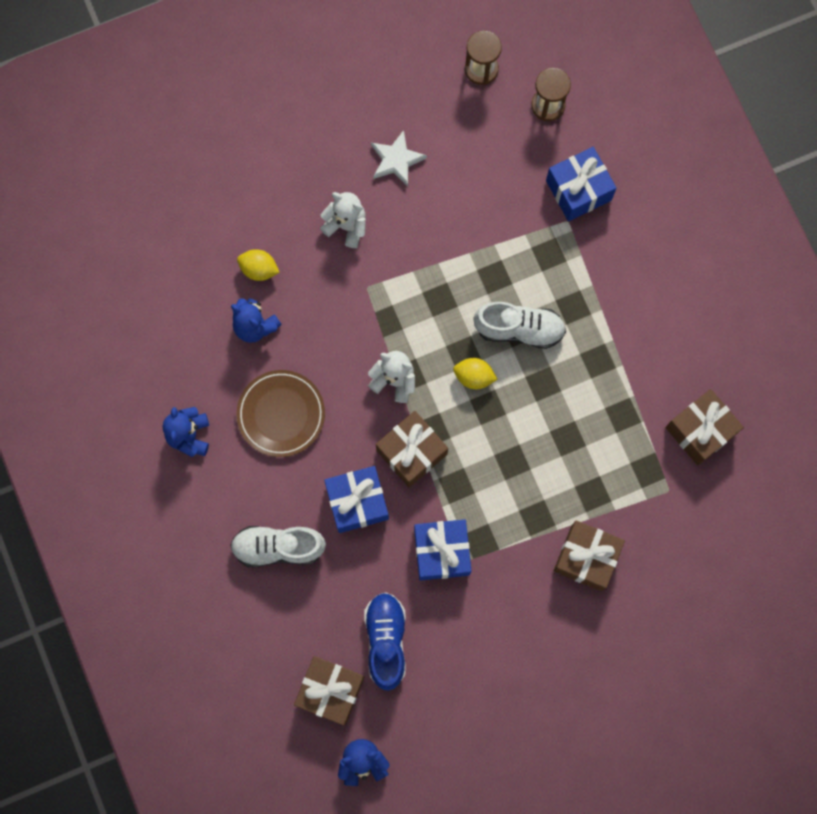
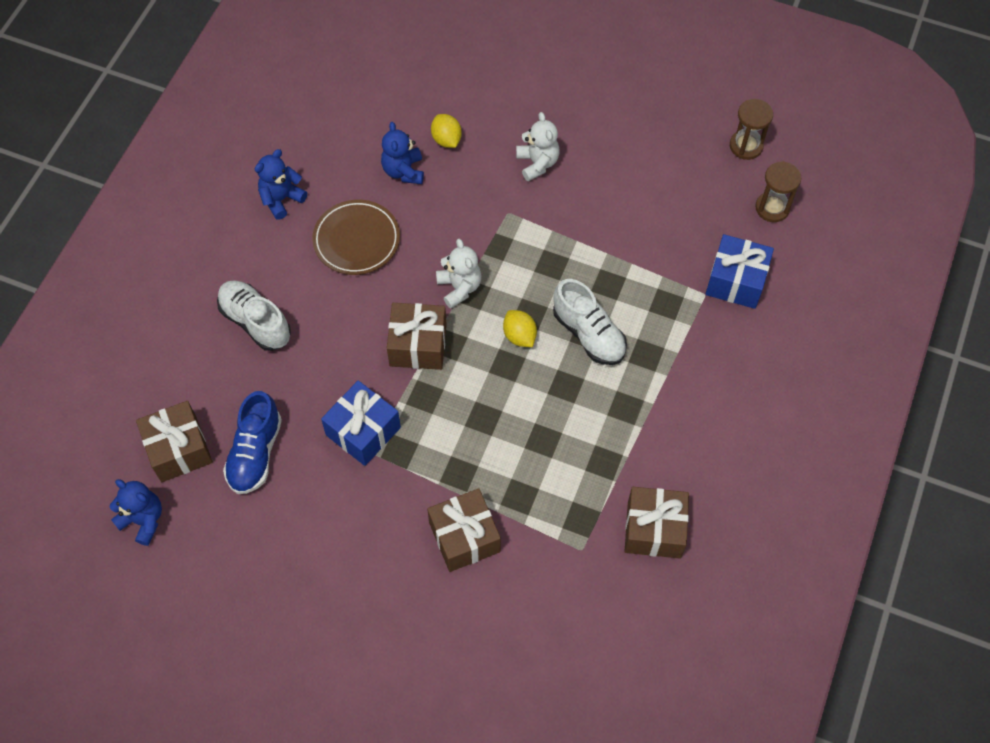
camera: 45 degrees right, 15 degrees down
(357, 502) = (342, 343): blue gift -> none
(386, 640) = (255, 453): blue shoe -> blue shoe turned 150 degrees clockwise
(396, 160) = (619, 152): white star -> none

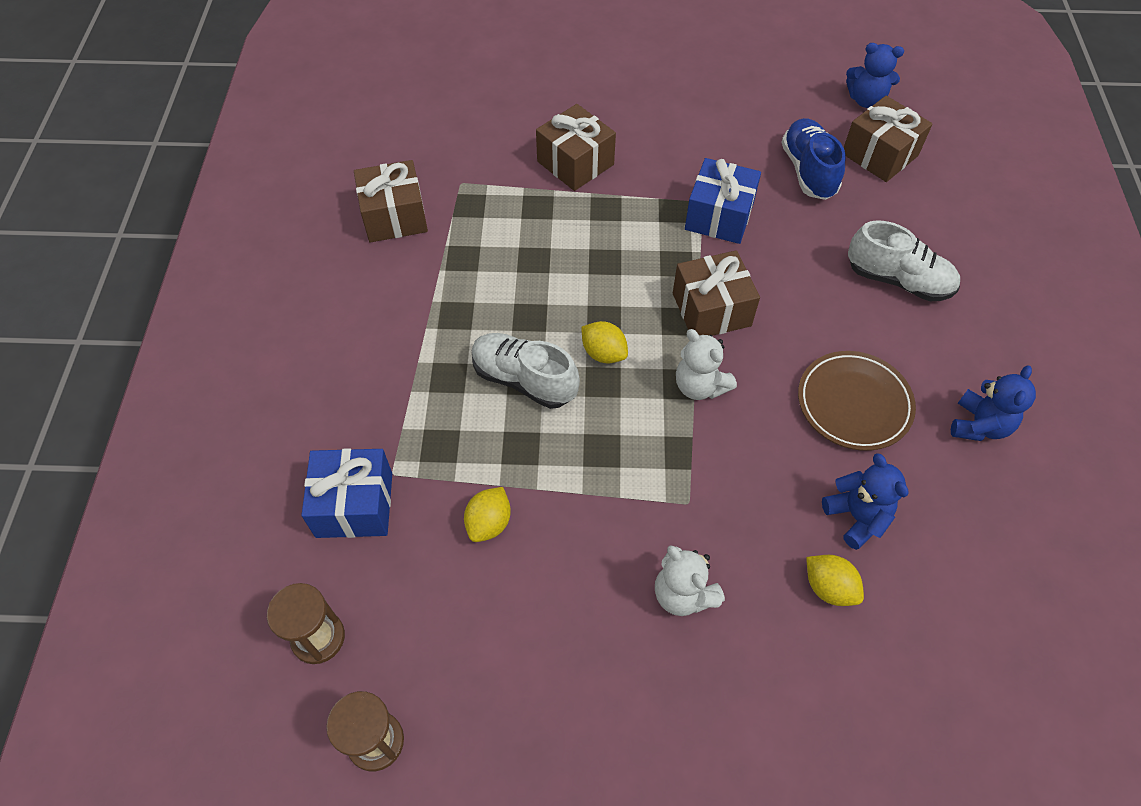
camera: 160 degrees right, 5 degrees down
(646, 241) = (489, 523): none -> yellow lemon

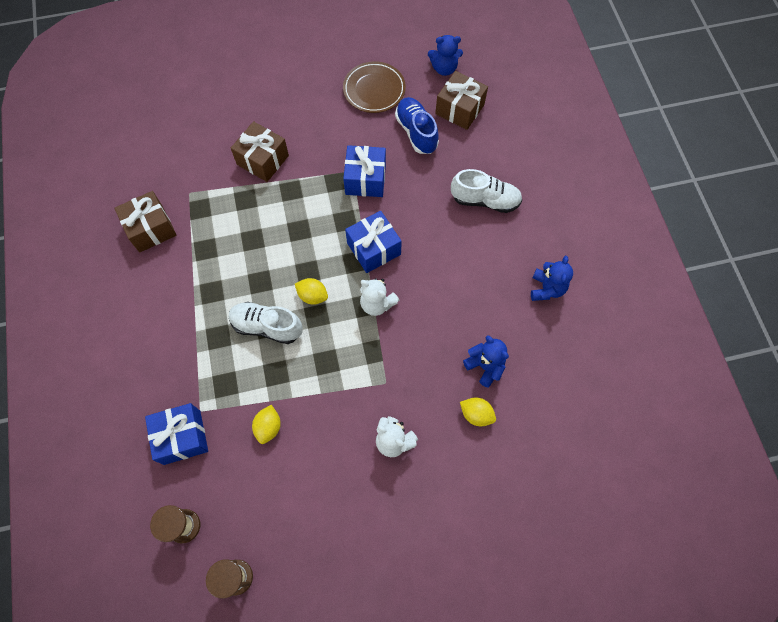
camera: 15 degrees left, 10 degrees up
(711, 309) = (373, 249): brown gift -> blue gift
(854, 403) = (471, 292): brown plate -> brown plate (374, 90)

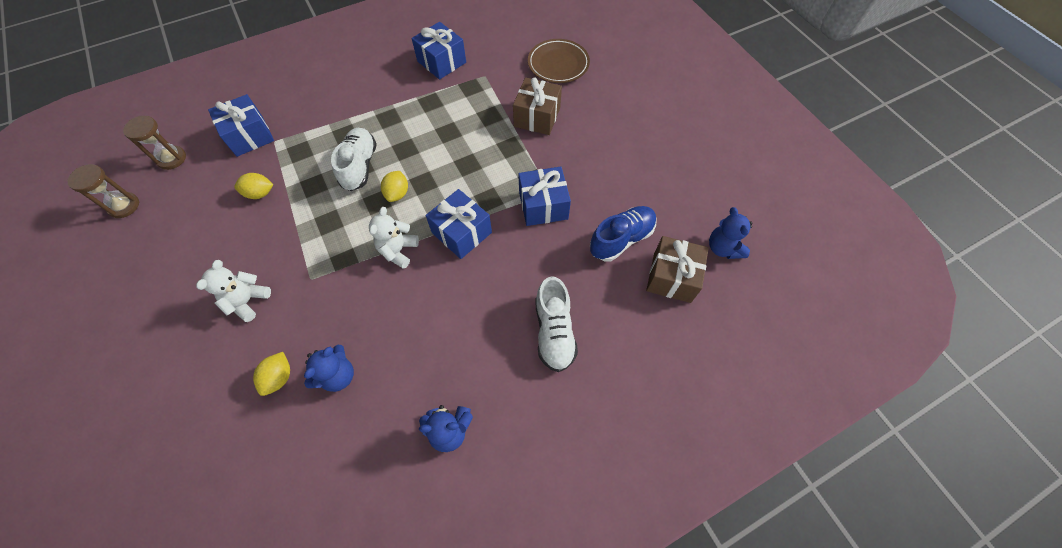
camera: 75 degrees right, 5 degrees down
(151, 229) = (441, 62): brown gift -> blue gift
(374, 90) = (660, 186): brown plate -> brown plate (558, 64)

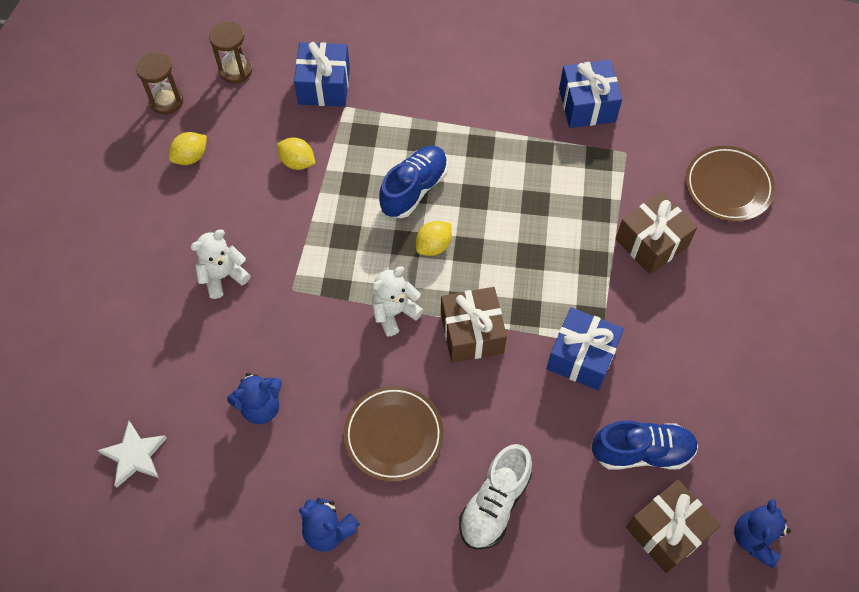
camera: 35 degrees right, 0 degrees up
(252, 481) = (134, 455): none -> white star
(279, 377) = (208, 373): yellow lemon -> yellow lemon (191, 157)
(359, 166) = (414, 189): white shoe -> blue shoe
(453, 331) = (393, 435): none -> brown plate
(461, 232) = (472, 333): blue gift -> brown gift

